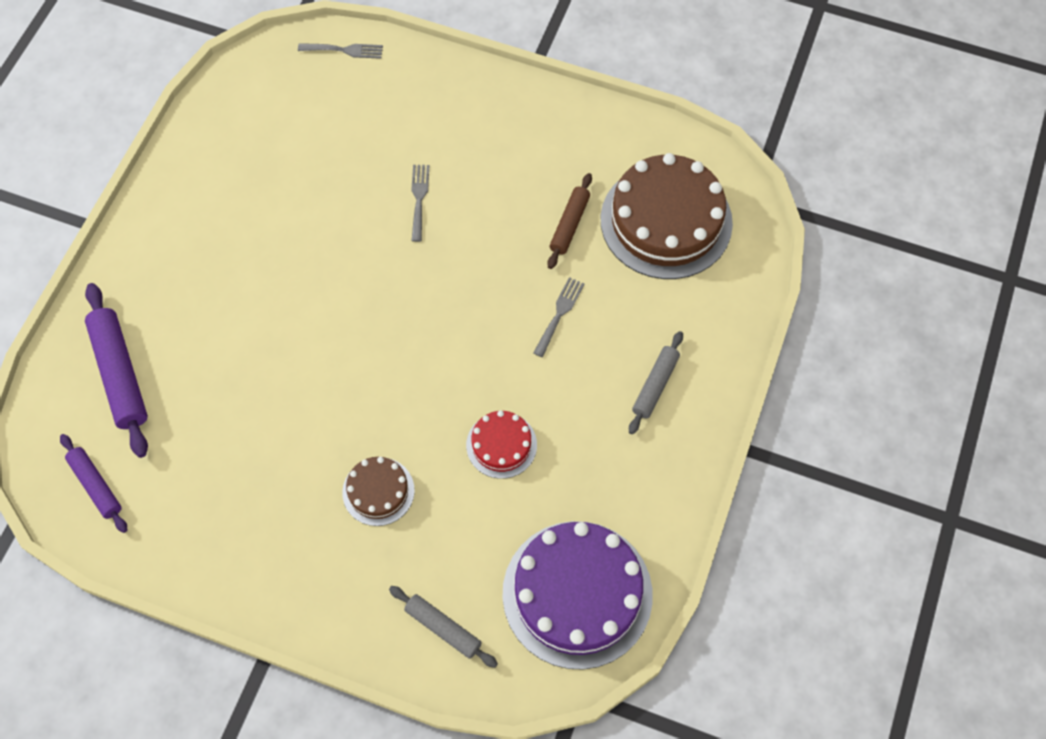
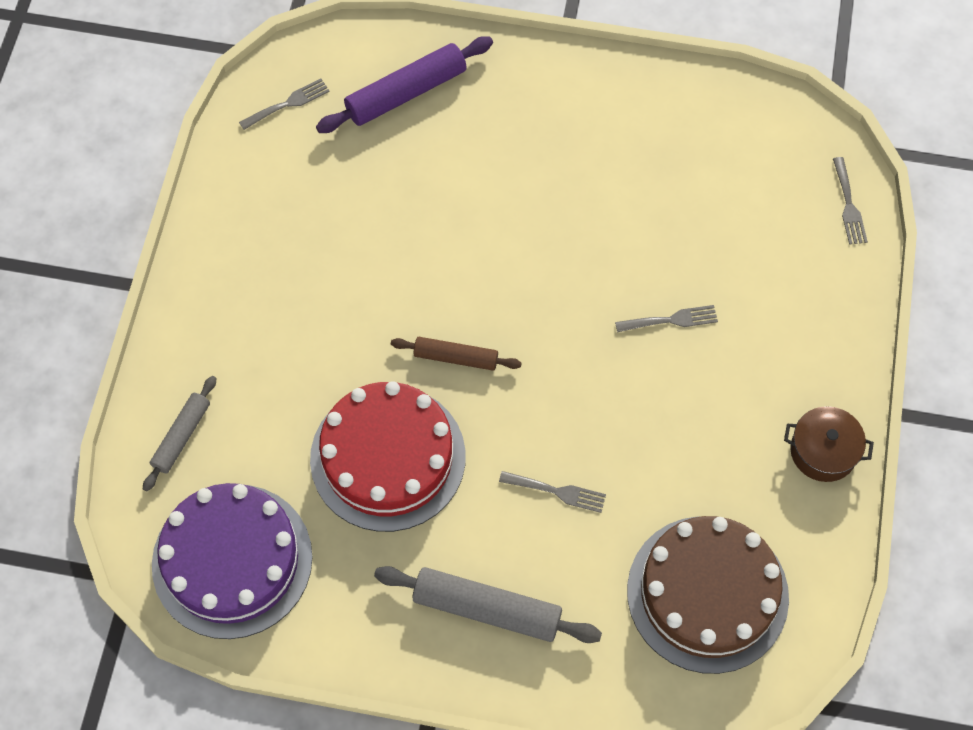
camera: 80 degrees right, 0 degrees up
(96, 485) = (288, 103): purple rolling pin -> grey fork
(378, 491) = (318, 348): brown cake -> none
(501, 445) = (388, 457): red cake -> red cake, size x2.01
(560, 117) = (823, 451): none -> brown pot
(569, 225) = (676, 484): brown rolling pin -> brown rolling pin (456, 357)
(655, 385) = (487, 609): grey rolling pin -> grey rolling pin, size x1.64

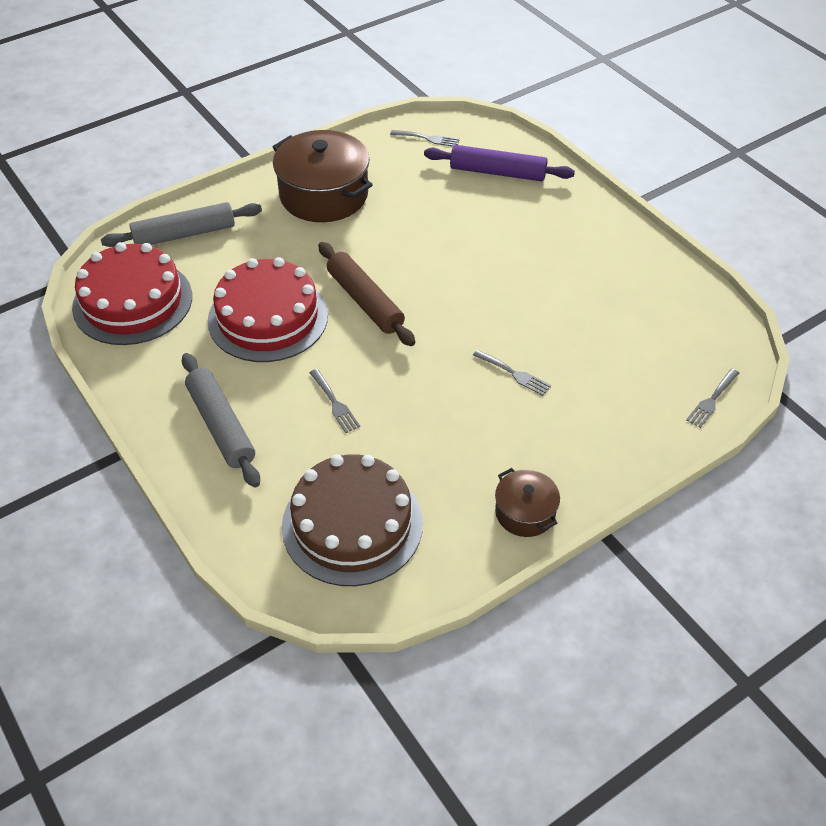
camera: 45 degrees right, 15 degrees down
(181, 436) = (184, 234): grey rolling pin -> grey rolling pin, size x1.64
(232, 560) = (132, 301): purple cake -> red cake
(266, 265) = (324, 195): none -> brown pot
(456, 357) = (365, 301): brown rolling pin -> brown rolling pin, size x1.64

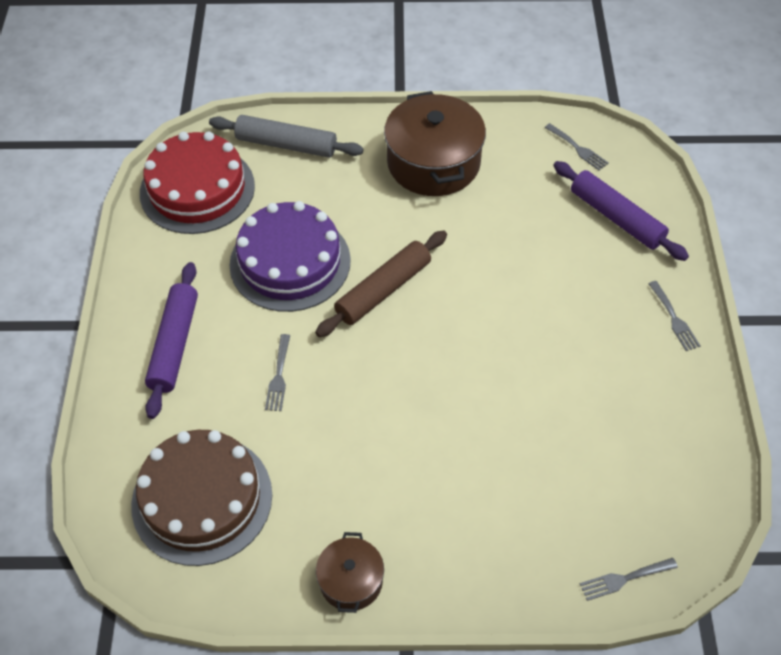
camera: 35 degrees right, 5 degrees up
(221, 426) = (174, 344): grey rolling pin -> purple rolling pin
(268, 317) = (290, 262): red cake -> purple cake
(365, 301) = (383, 290): brown rolling pin -> brown rolling pin turned 45 degrees clockwise
(514, 374) = (456, 438): grey fork -> grey fork (674, 319)

